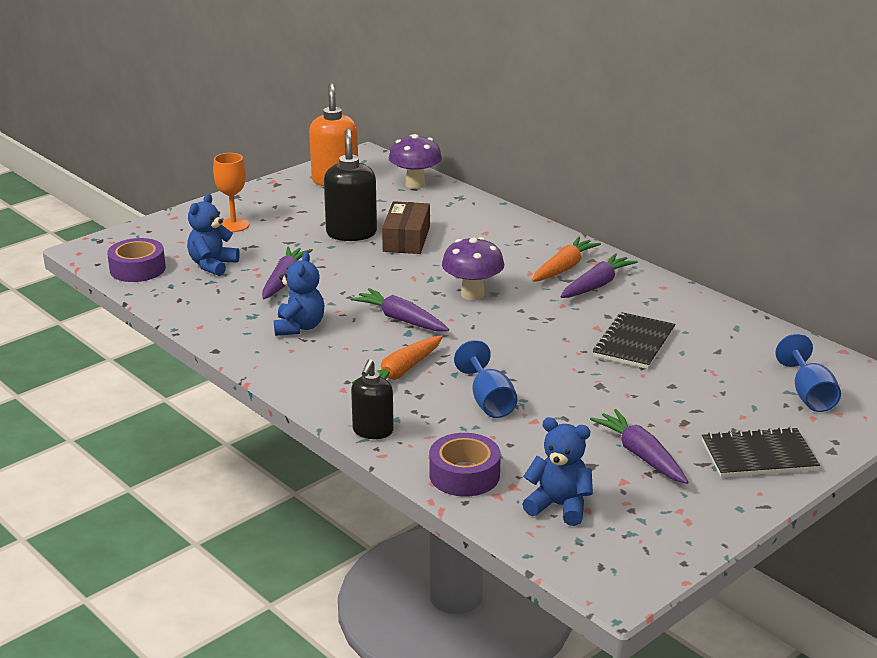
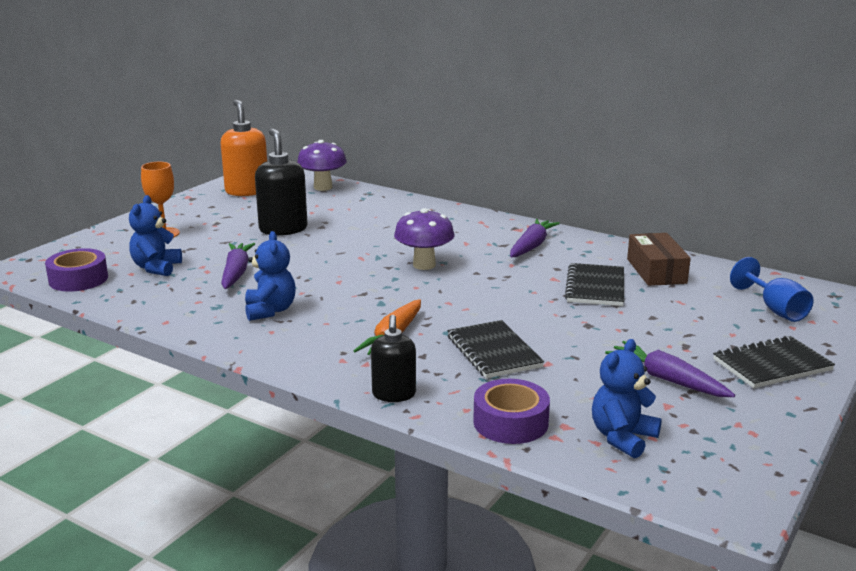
camera: 15 degrees left, 5 degrees down
(401, 319) = (368, 293): purple carrot -> none
(406, 239) = (337, 228): brown box -> brown box (656, 271)
(489, 401) = (494, 352): blue goblet -> black notebook
(559, 506) = (622, 438): blue teddy bear -> blue teddy bear turned 60 degrees counterclockwise
(564, 268) = (494, 236): orange carrot -> none

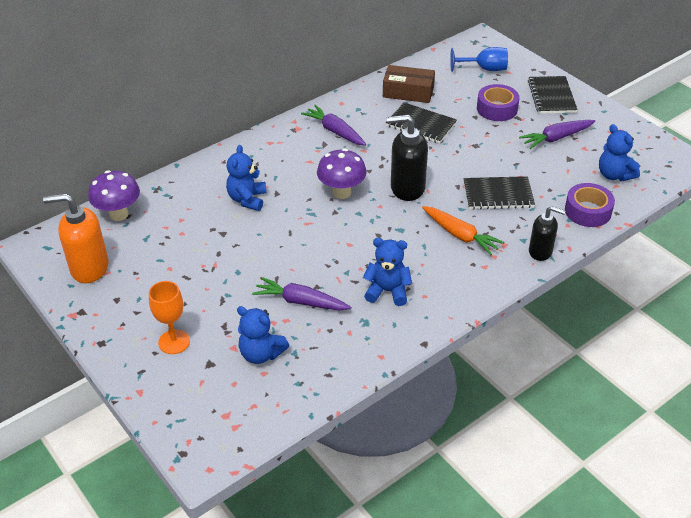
camera: 70 degrees left, 20 degrees up
(78, 279) = (259, 412): purple tape -> purple tape (497, 109)
(283, 229) = (214, 258): black soap dispenser -> black soap dispenser (407, 188)
(379, 227) = (247, 199): none -> blue teddy bear

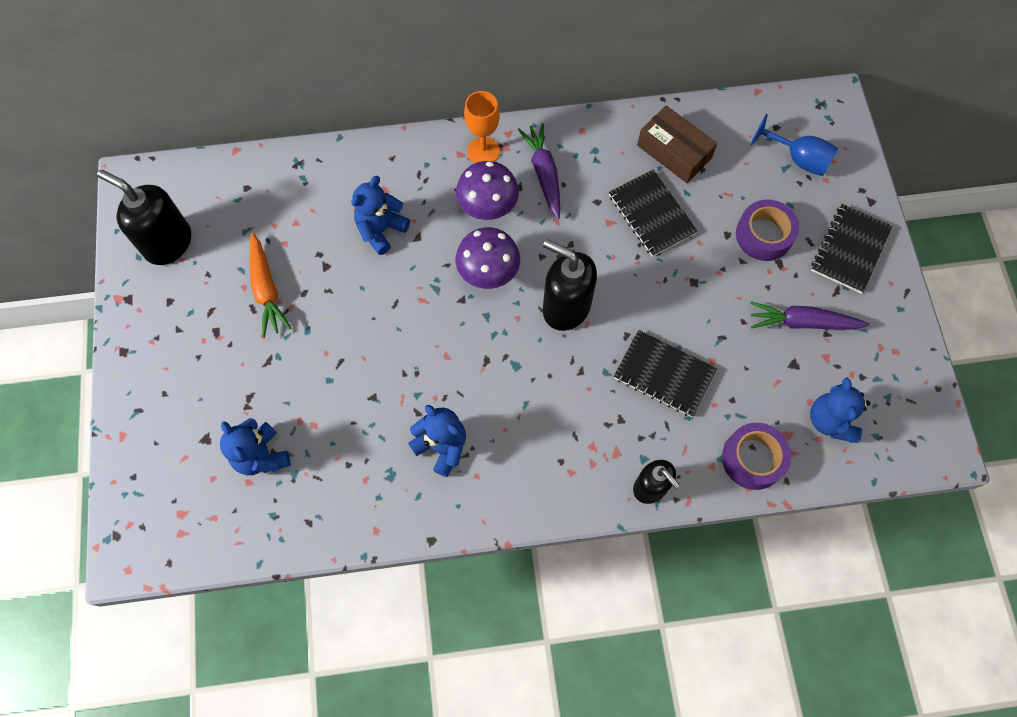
camera: 30 degrees right, 25 degrees up
(89, 268) = (168, 243): orange soap dispenser -> black soap dispenser
(119, 214) = (238, 181): purple mushroom -> purple mushroom (488, 209)
(174, 342) = (189, 390): orange goblet -> orange goblet (483, 151)
(301, 301) = (343, 409): purple carrot -> none
(460, 235) = (576, 411): orange carrot -> orange carrot (266, 289)

